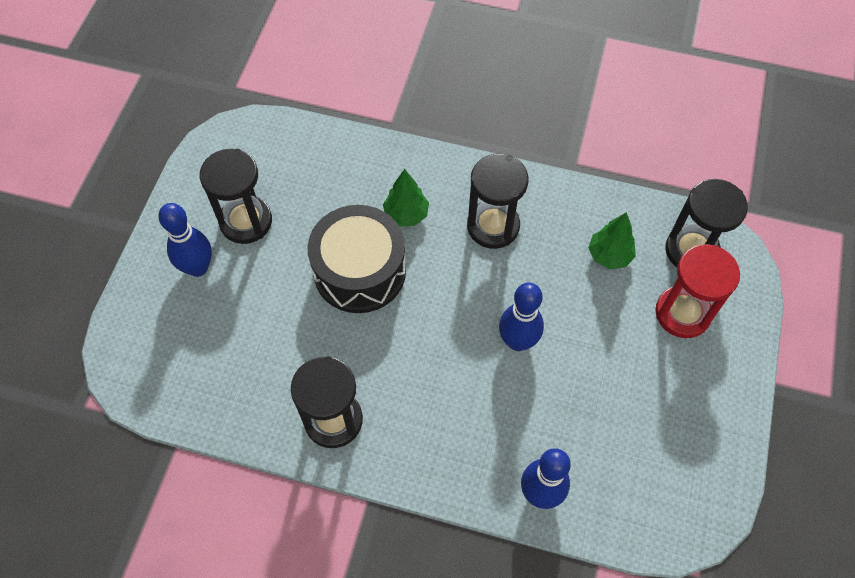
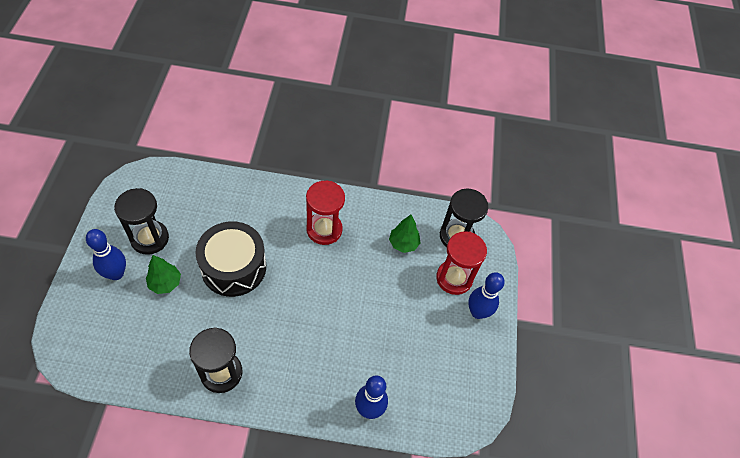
camera: 15 degrees left, 5 degrees down
(406, 214) = (264, 226): green tree -> green tree (165, 283)
(493, 226) = (324, 229): black hourglass -> red hourglass
(517, 341) = (346, 306): blue bowling pin -> blue bowling pin (477, 312)

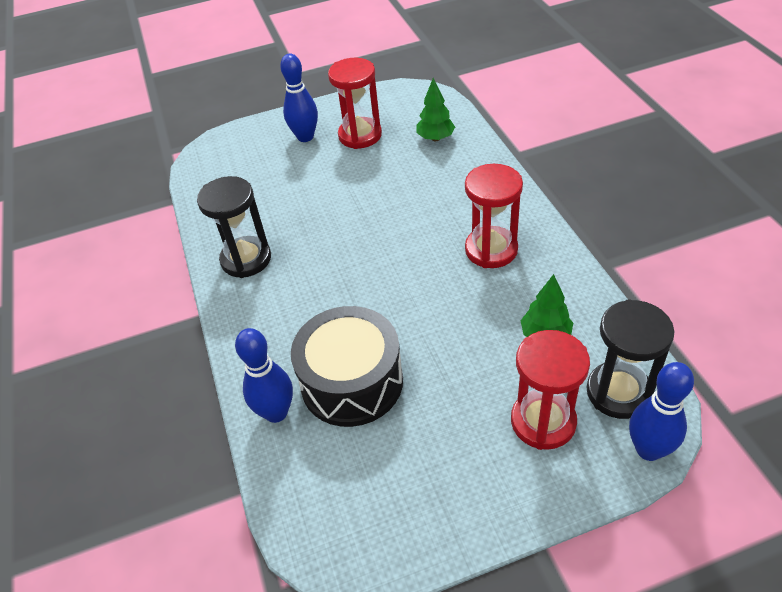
camera: 75 degrees right, 10 degrees down
(150, 238) = (360, 135): black hourglass -> red hourglass
(165, 283) = (319, 170): green tree -> green tree (435, 138)
(233, 267) = (376, 205): black drum -> black drum (352, 382)
(477, 312) = (511, 479): blue bowling pin -> blue bowling pin (648, 449)

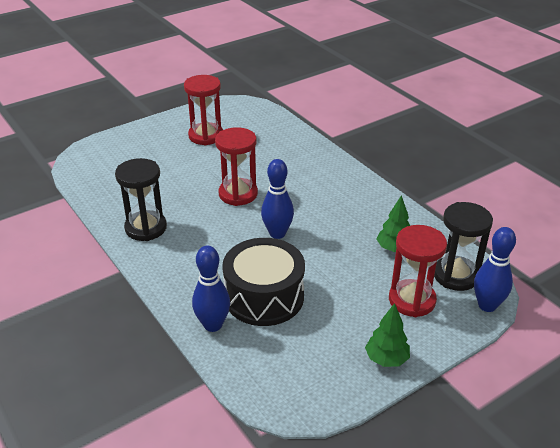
camera: 20 degrees left, 10 degrees down
(305, 137) = (161, 140): blue bowling pin -> blue bowling pin (277, 233)
(435, 138) = (266, 133): green tree -> green tree (386, 359)
(491, 250) = (336, 200): red hourglass -> red hourglass (238, 194)

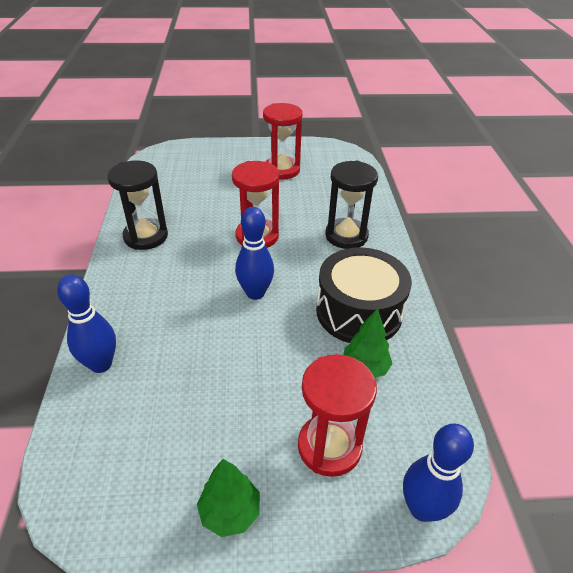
camera: 30 degrees right, 5 degrees up
(264, 297) = (177, 357): black drum -> black drum (359, 311)
(456, 275) = (413, 441): black hourglass -> black hourglass (346, 236)

